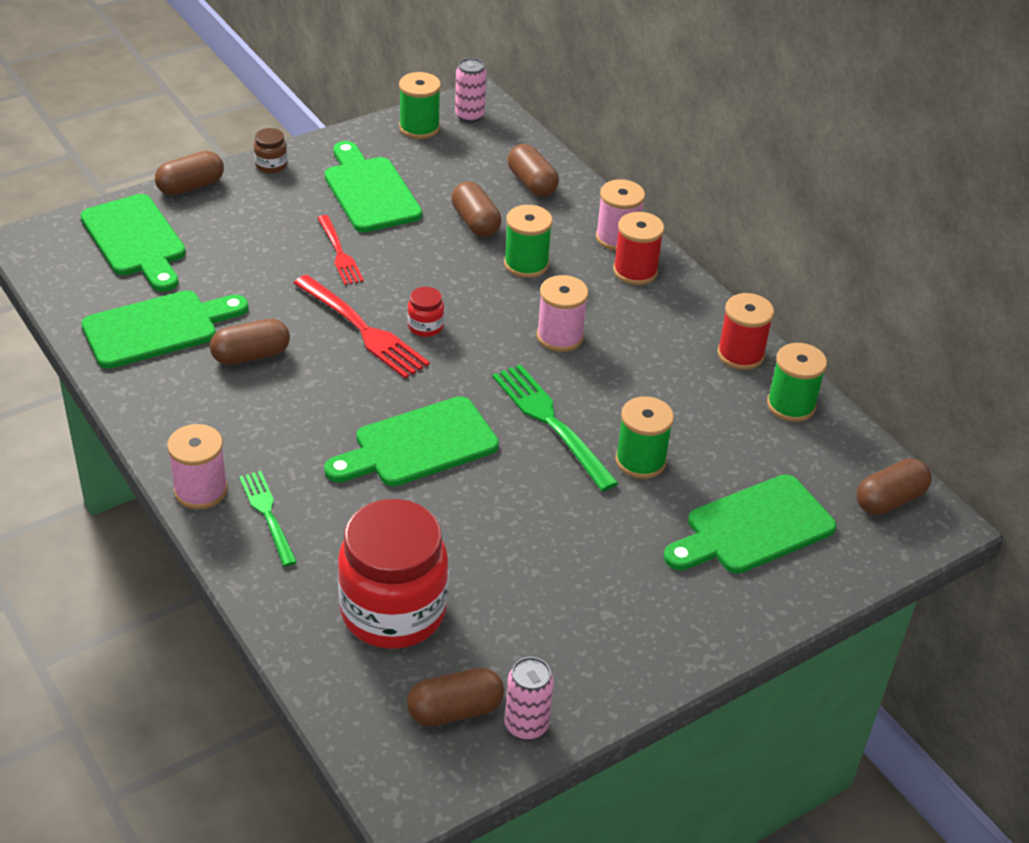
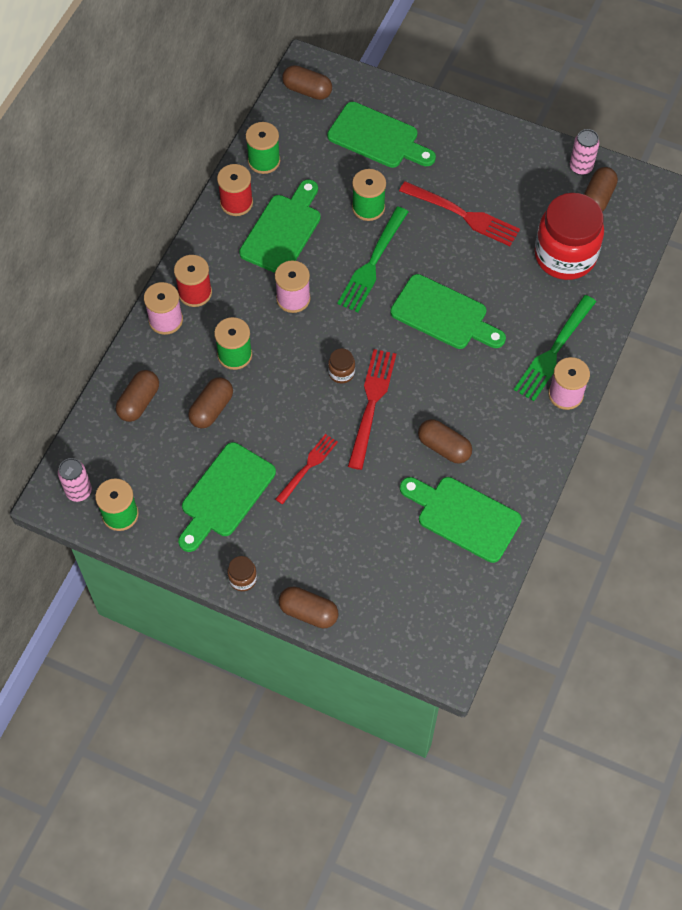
camera: 120 degrees left, 20 degrees up
(136, 240) = (393, 599): green cutting board -> green cutting board (283, 231)
(267, 515) = (554, 351): green fork -> green fork, size x1.57
(425, 327) = (341, 372): red jar -> brown jar
(455, 710) = (597, 198): brown capsule -> brown capsule turned 75 degrees clockwise
(552, 544) = (463, 215): none -> red fork

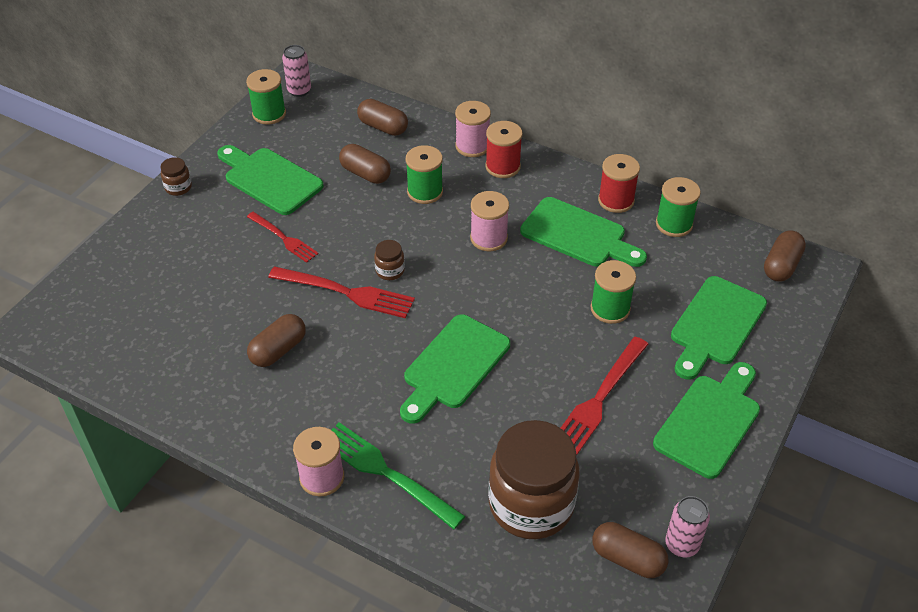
camera: 95 degrees right, 15 degrees down
(308, 612) = (127, 230): brown capsule -> none
(373, 263) = (531, 307): green fork -> none
(464, 517) = (188, 359): green cutting board -> green cutting board (710, 421)
(565, 256) = (531, 504): red jar -> brown jar

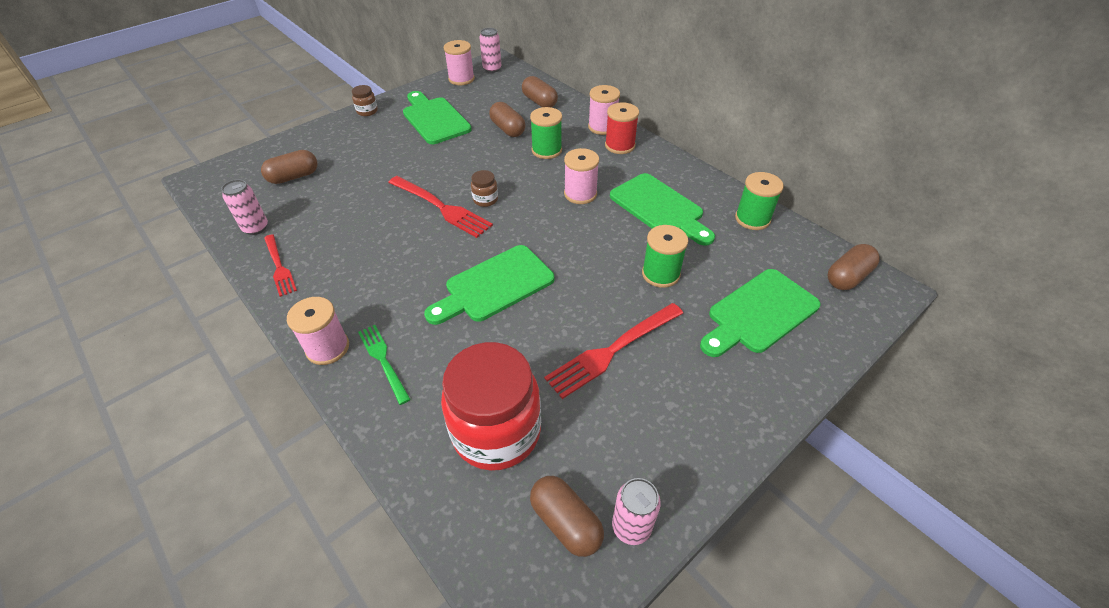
camera: 20 degrees right, 0 degrees up
(148, 372) = (256, 228): none -> pink can
(269, 114) = (461, 79): green spool -> pink spool
(278, 350) = (361, 237): brown capsule -> brown capsule (294, 177)
(283, 238) = (419, 159): red fork -> red fork (279, 266)
(386, 473) = (383, 360): green fork -> green fork, size x0.64
(531, 504) = (496, 432): brown jar -> red jar
(616, 200) = (706, 189): red spool -> none
(710, 421) = (716, 404): green cutting board -> none

